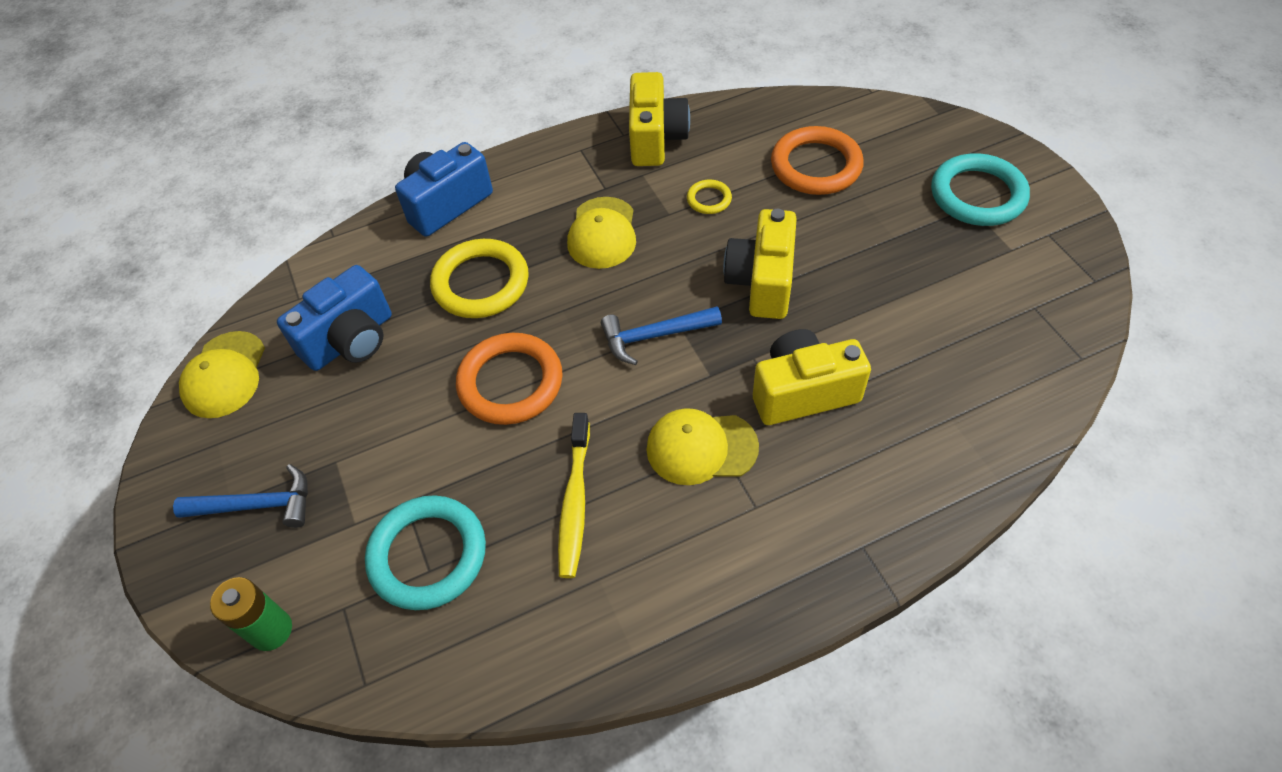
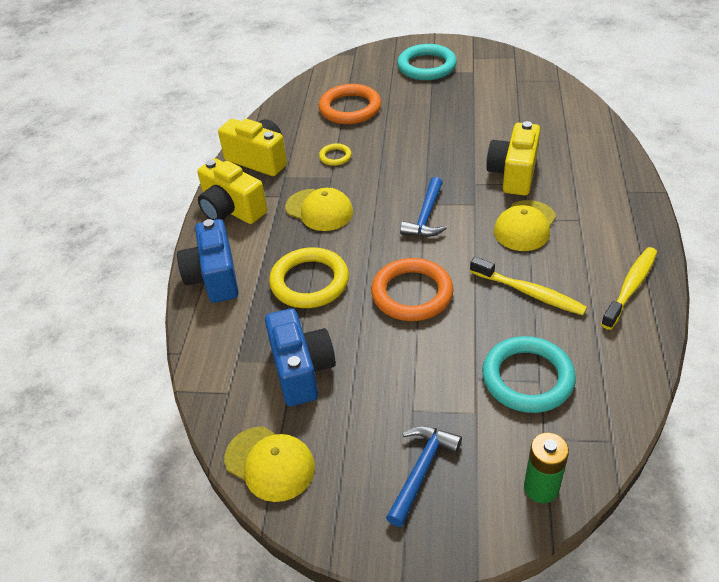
camera: 60 degrees left, 10 degrees down
(649, 618) = (630, 287): none -> yellow toothbrush
(761, 282) = (420, 160): yellow camera -> yellow camera (231, 210)

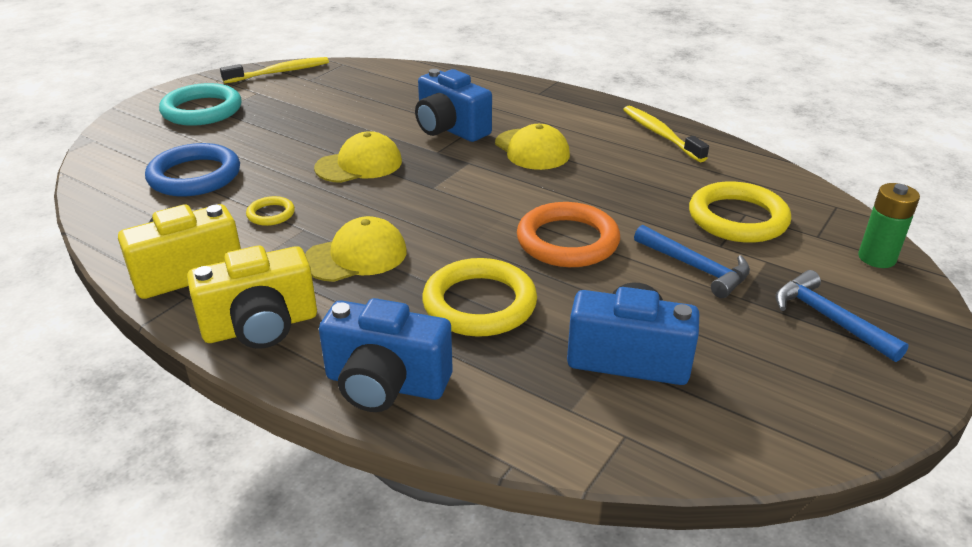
camera: 65 degrees left, 10 degrees down
(270, 463) = (770, 431): yellow cap -> yellow cap (359, 165)
(350, 108) = (194, 176): orange ring -> blue ring
(426, 216) = (455, 193): blue hammer -> blue hammer (696, 268)
(513, 174) = (450, 129): yellow camera -> blue camera
(527, 378) = (737, 218): turquoise ring -> yellow ring
(529, 293) = (626, 179): yellow toothbrush -> yellow toothbrush (280, 72)

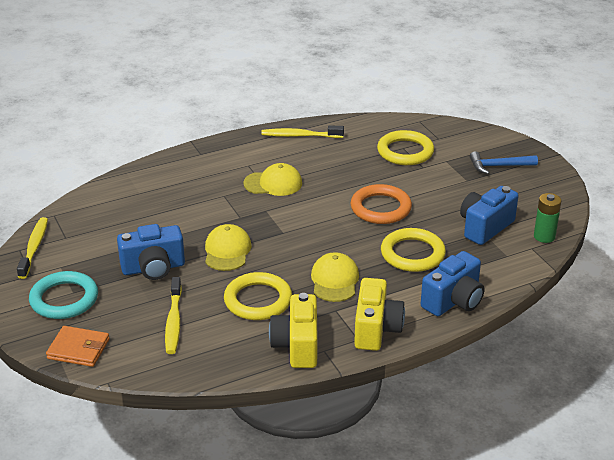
camera: 60 degrees left, 0 degrees up
(118, 142) = (78, 349): none -> orange wallet
(194, 176) = (173, 322): blue ring -> yellow toothbrush
(271, 214) = (258, 300): yellow ring -> yellow ring, size x2.06
(450, 129) = (215, 203): blue camera -> blue camera (153, 268)
(696, 268) = (435, 182): blue hammer -> none
(876, 258) = (468, 133): green battery -> green battery (544, 236)

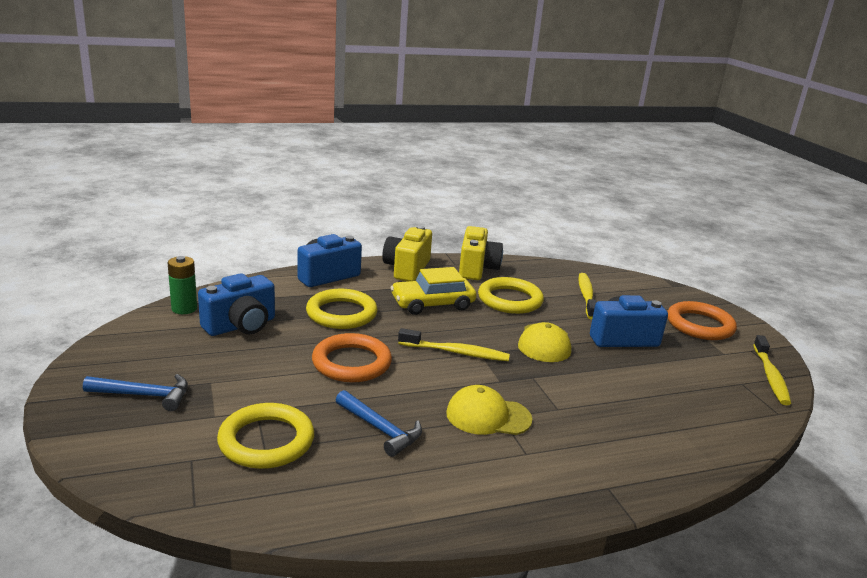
camera: 175 degrees left, 10 degrees down
(64, 299) = (699, 325): turquoise ring -> orange ring
(78, 349) = (662, 290): orange wallet -> none
(300, 136) = (433, 502): yellow toothbrush -> yellow toothbrush (456, 352)
(334, 280) = (432, 304): yellow cap -> yellow car
(341, 166) = (380, 429): none -> blue hammer

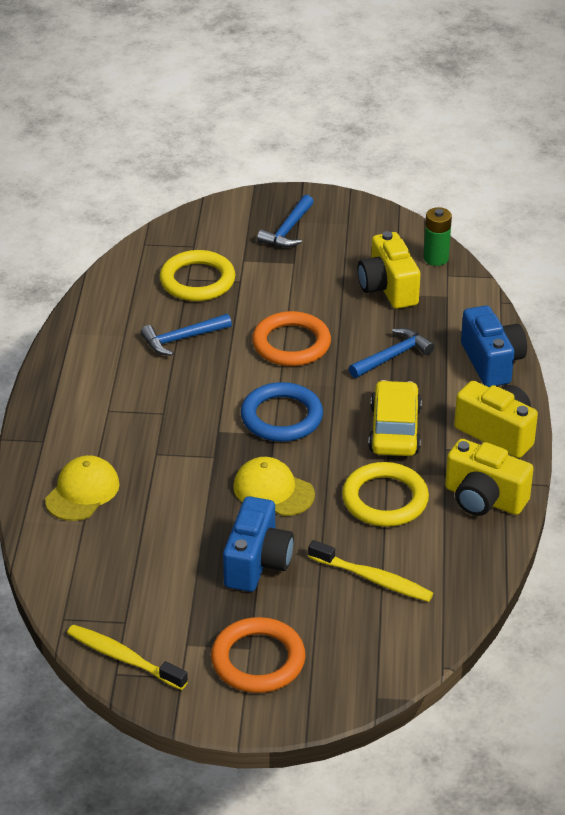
camera: 115 degrees right, 15 degrees up
(241, 326) = (388, 288): blue camera -> yellow camera
(341, 313) = (393, 356): yellow ring -> blue hammer
(456, 352) = (281, 417): yellow toothbrush -> blue ring
(488, 416) = (168, 405): yellow cap -> yellow cap (82, 492)

